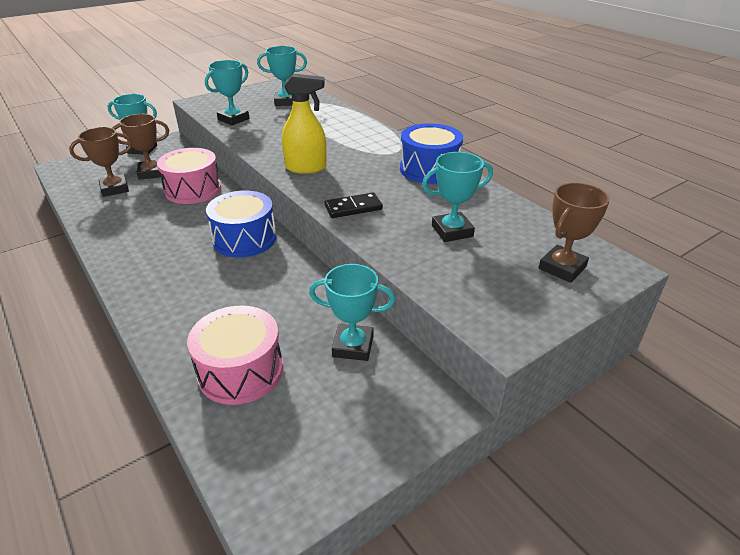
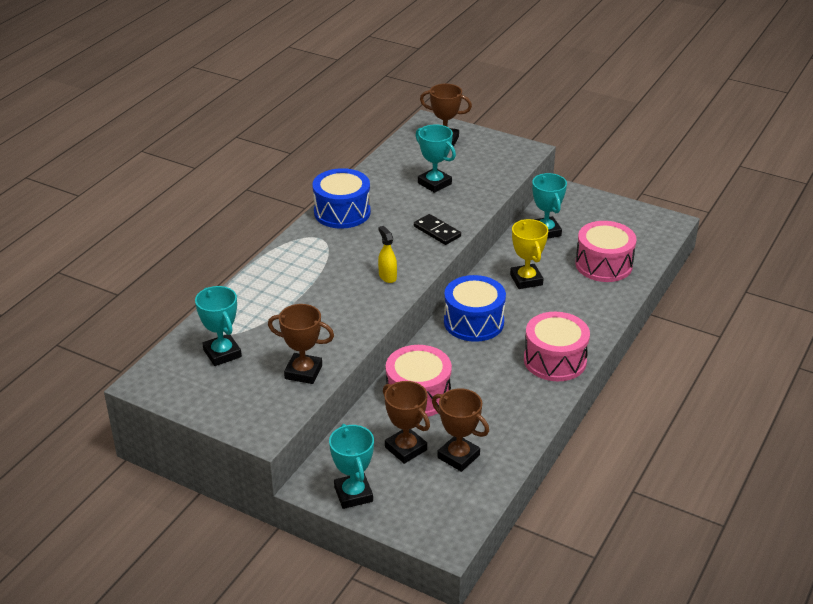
camera: 115 degrees left, 0 degrees up
(141, 266) = (555, 360): none -> pink drum
(233, 119) = (303, 372): turquoise trophy -> brown trophy
(273, 293) = (526, 280): none -> yellow trophy
(306, 168) = (387, 276): yellow spray bottle -> yellow spray bottle, size x0.59

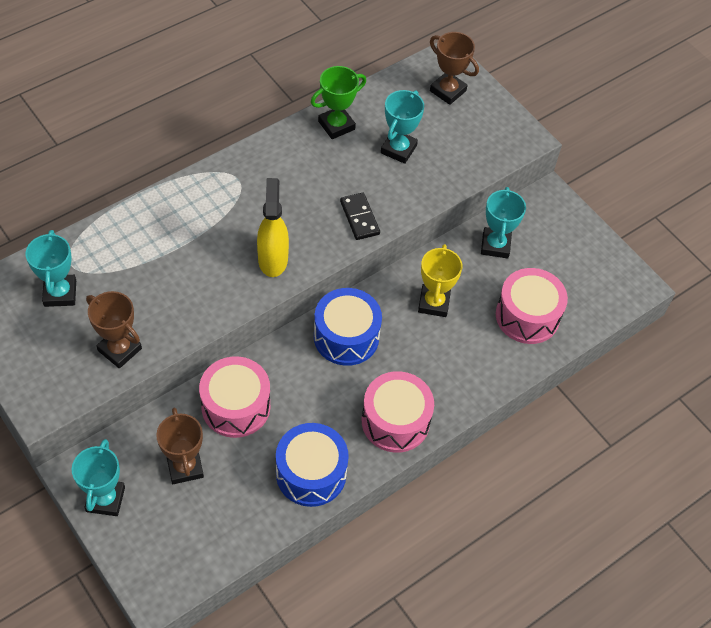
camera: 20 degrees right, 20 degrees up
(342, 212) = (281, 153): blue drum -> blue drum (311, 473)
(373, 184) = (336, 125): none -> green trophy
(387, 276) = (273, 259): yellow spray bottle -> yellow spray bottle, size x1.70
(434, 183) = (398, 149): turquoise trophy -> turquoise trophy turned 45 degrees clockwise
(458, 456) = (227, 499): brown trophy -> none

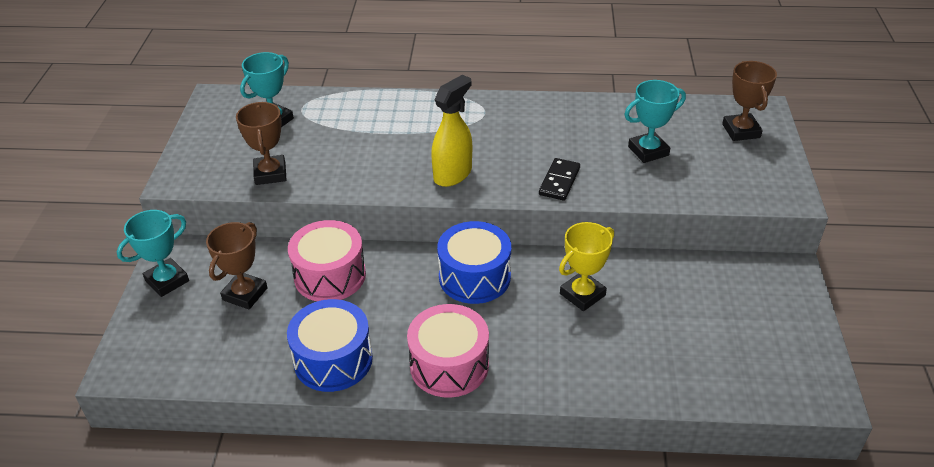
camera: 45 degrees right, 15 degrees down
(336, 125) = (607, 113): green trophy -> none
(495, 245) = (691, 281): turquoise trophy -> none
(527, 316) = (669, 355): pink drum -> none

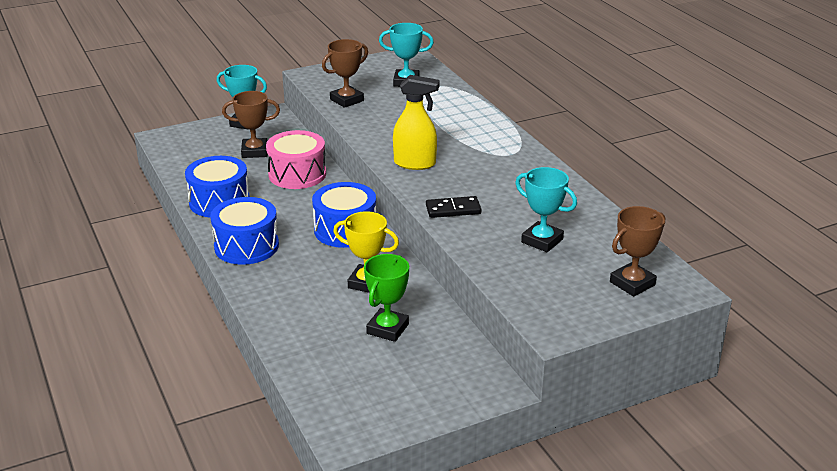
camera: 60 degrees right, 10 degrees down
(449, 365) = (246, 246): pink drum -> blue drum
(668, 307) = (387, 329): none -> green trophy

